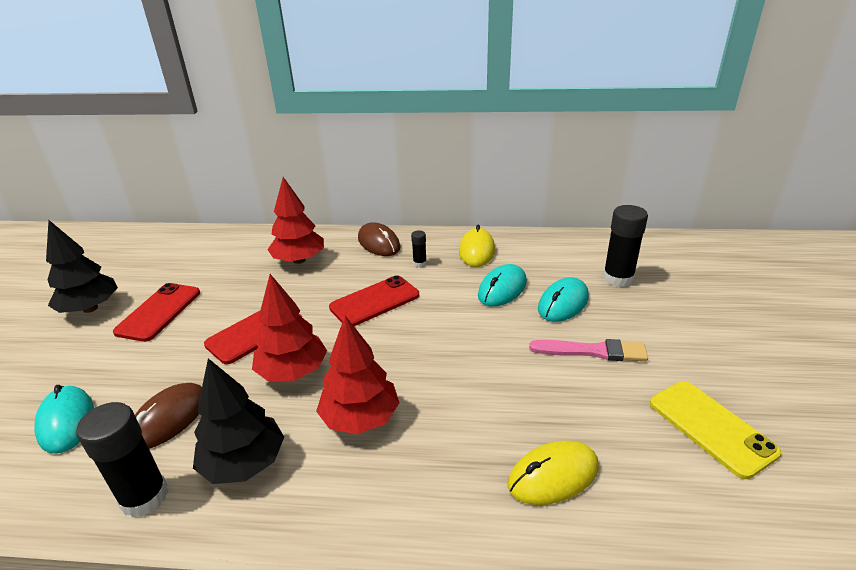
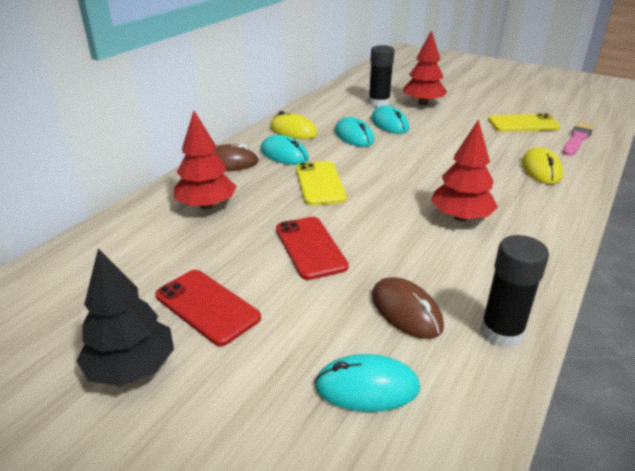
camera: 65 degrees left, 0 degrees up
(244, 463) = (484, 275): black tree -> none
(293, 372) = (385, 236): red tree -> red tree (423, 103)
(374, 301) = (320, 183): red phone -> yellow phone
(419, 263) = (284, 154): black glue stick -> turquoise mouse
(592, 351) = (444, 130): pink brush -> pink brush (577, 139)

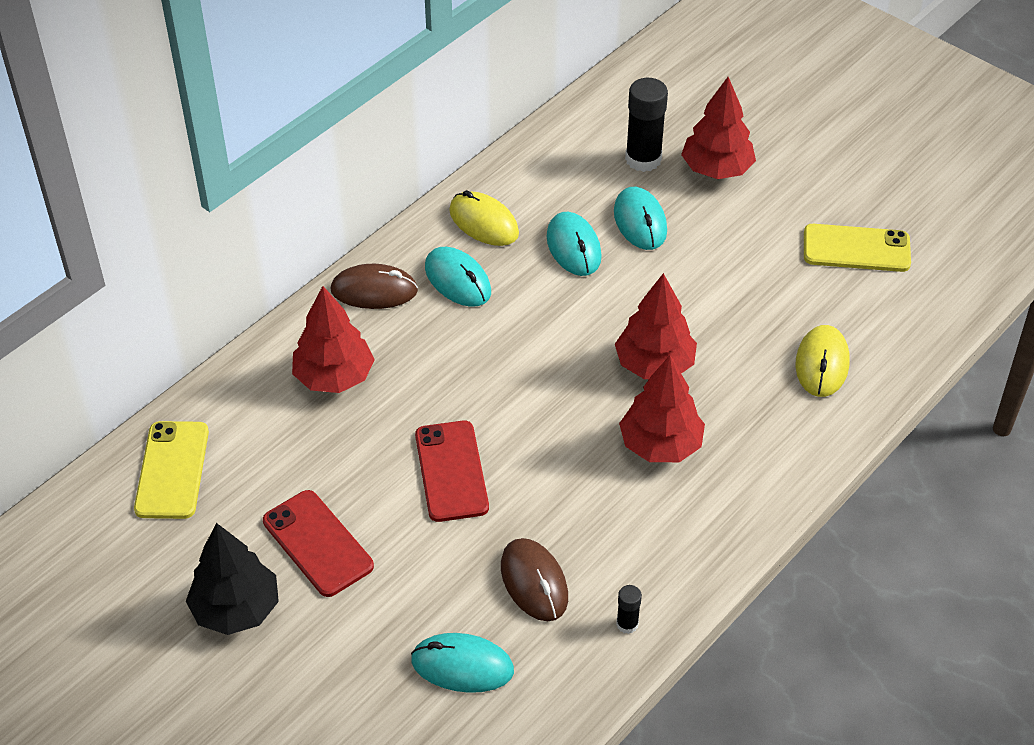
camera: 10 degrees right, 15 degrees up
(320, 183) = (493, 352): yellow phone -> yellow phone (172, 470)
(433, 179) = (654, 365): none -> red tree
(501, 332) = (627, 624): black glue stick -> black glue stick, size x0.49
(577, 139) = (921, 299): pink brush -> none

